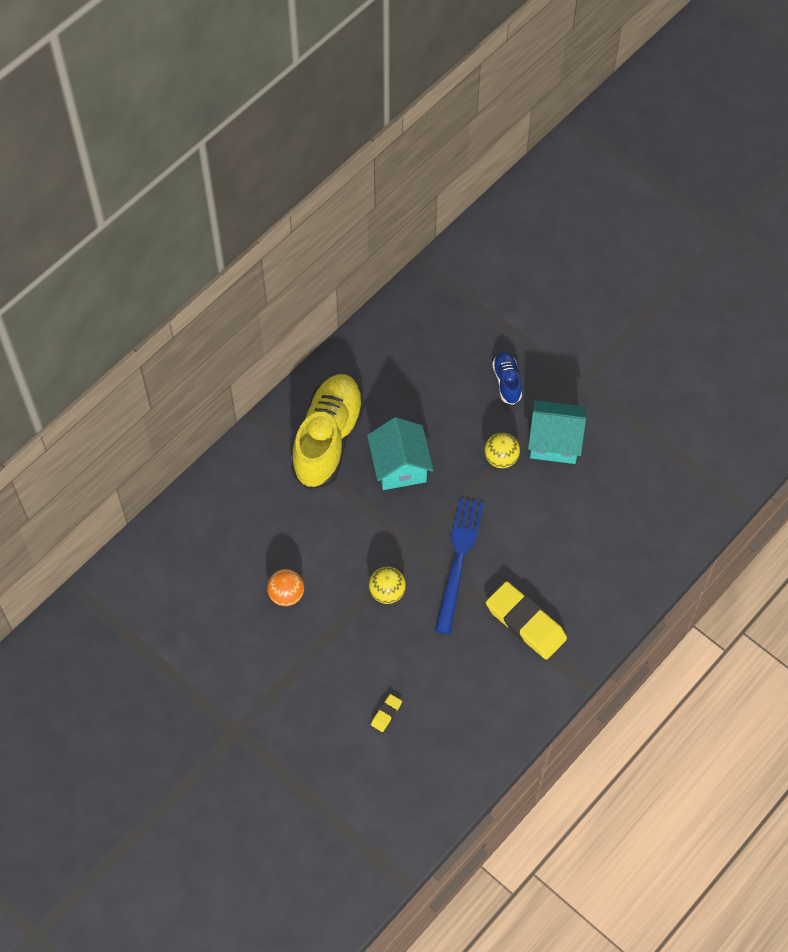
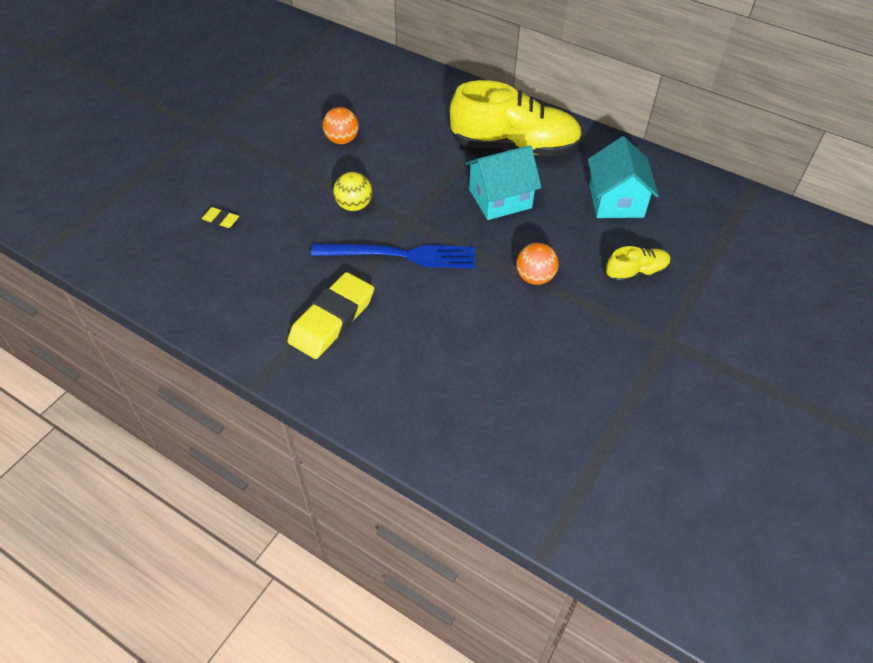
camera: 80 degrees right, 10 degrees down
(501, 458) = (535, 277): yellow ball -> orange ball
(507, 382) = (636, 272): blue shoe -> yellow shoe
(554, 442) = (573, 323): turquoise house -> turquoise house (616, 201)

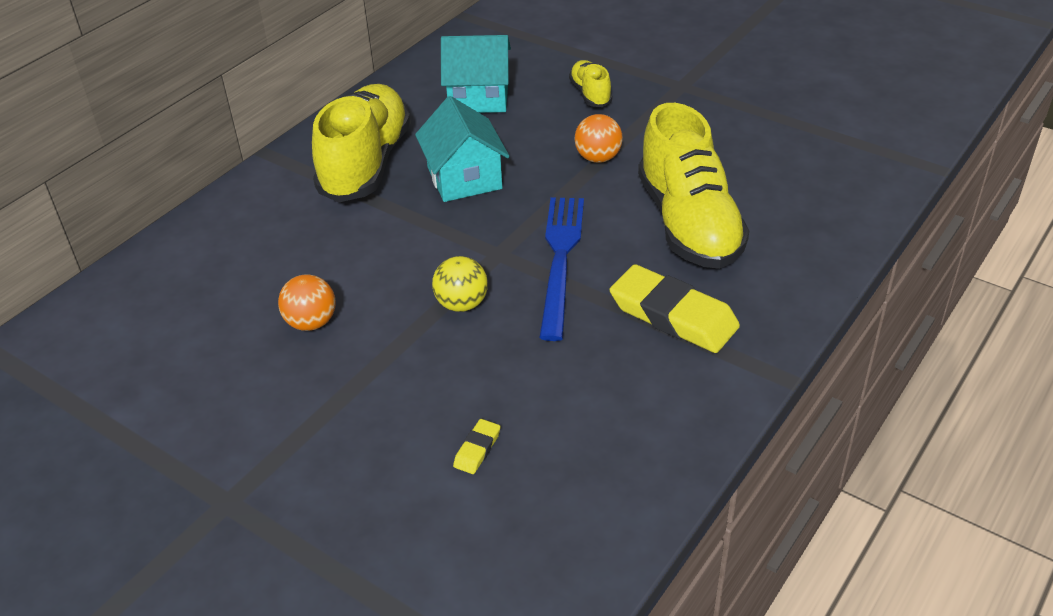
camera: 85 degrees left, 10 degrees down
(445, 335) = (689, 224): none -> yellow shoe

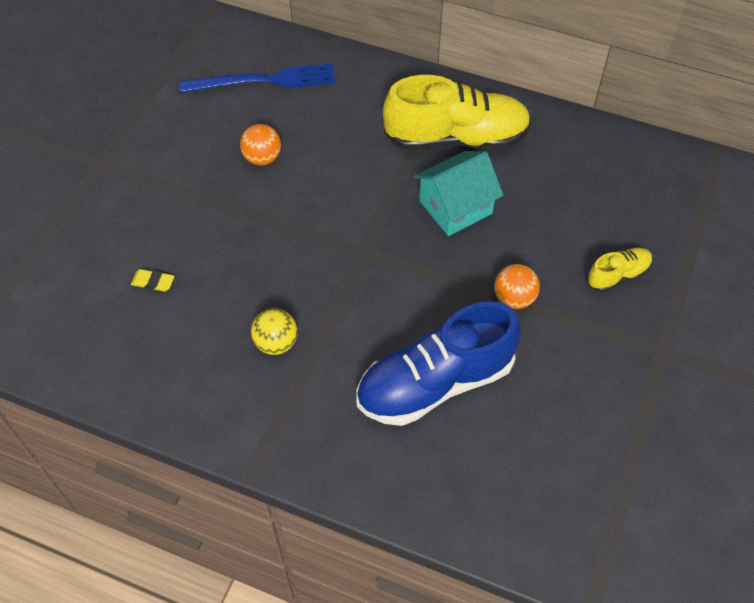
camera: 75 degrees right, 15 degrees up
(462, 304) = (298, 240): yellow ball -> yellow ball (276, 343)
(478, 97) = (579, 190): turquoise house -> none
(560, 259) = (364, 294): blue fork -> blue fork (264, 80)
(673, 315) = (310, 385): yellow eraser -> none
(689, 224) = (435, 383): yellow shoe -> blue shoe

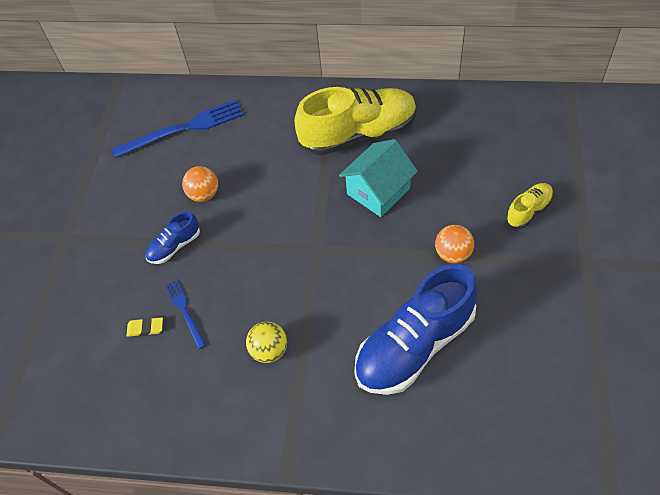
camera: 10 degrees left, 0 degrees up
(200, 276) = (185, 311): none -> blue fork
(212, 205) = (174, 246): none -> blue shoe

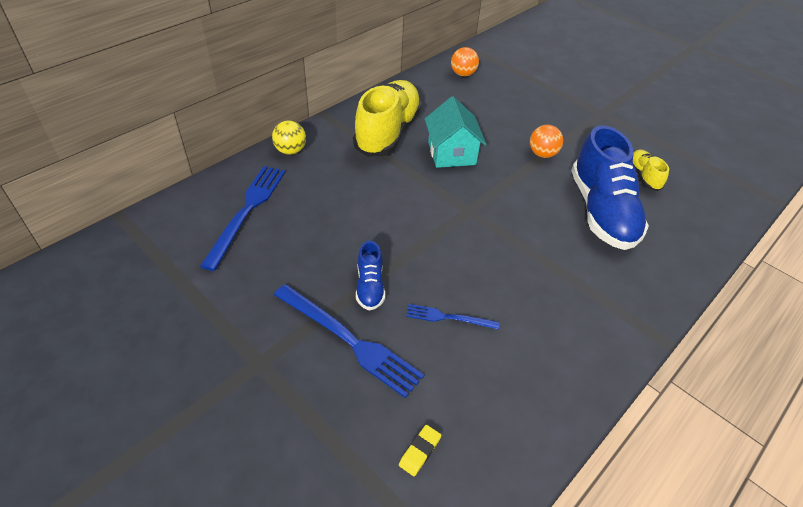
camera: 60 degrees left, 10 degrees down
(118, 269) = (349, 340): none -> blue fork
(145, 328) = (439, 355): yellow eraser -> yellow eraser (420, 451)
(204, 194) = (337, 238): orange ball -> orange ball (463, 74)
(269, 350) = (539, 286): yellow ball -> yellow ball (290, 151)
(528, 210) = (540, 109): yellow shoe -> yellow shoe (643, 176)

